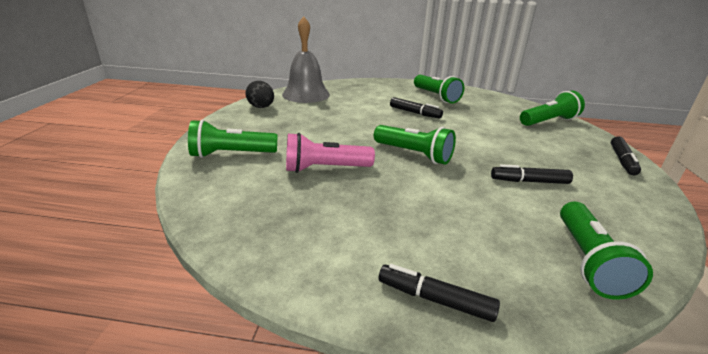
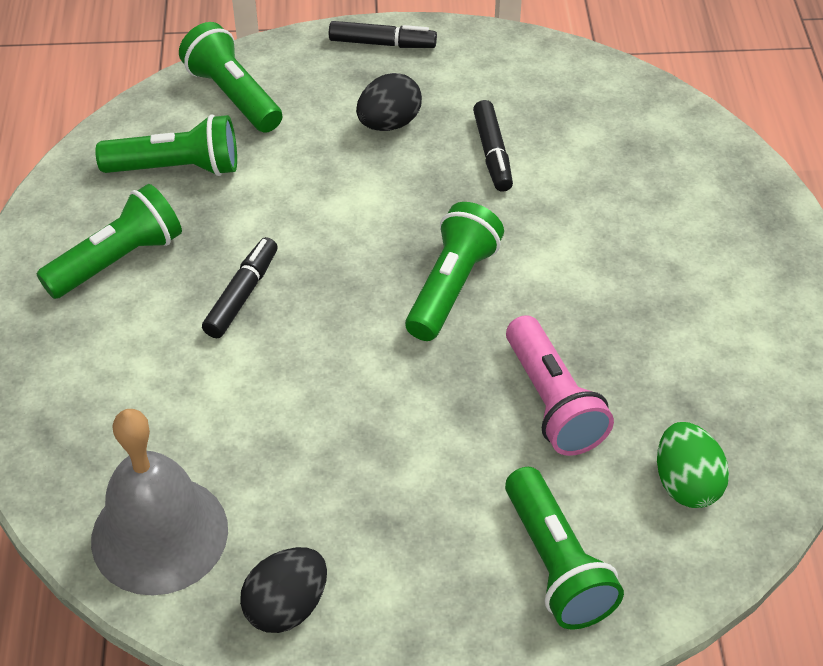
camera: 100 degrees left, 20 degrees up
(245, 198) = (686, 483): none -> green egg
(435, 299) = (780, 254): black marker -> none
(544, 154) = (389, 123): none -> black egg
(588, 261) = (658, 131): green flashlight -> green flashlight (177, 168)

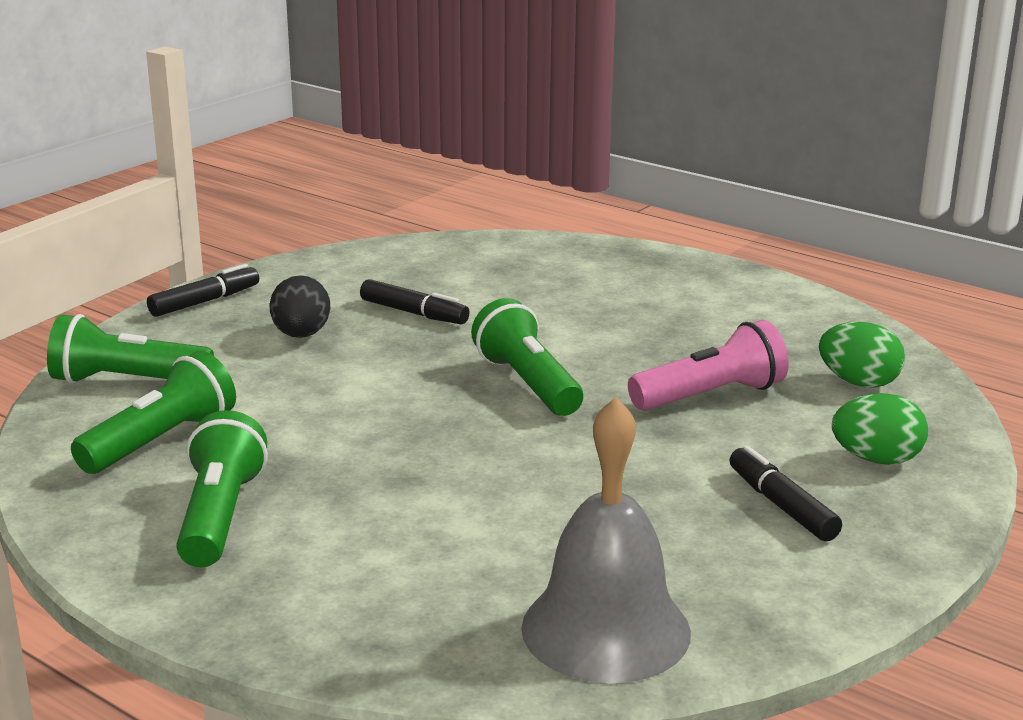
camera: 50 degrees left, 25 degrees down
(241, 295) = (378, 473): black marker -> black marker (782, 506)
(286, 606) = (777, 595): black egg -> none
(552, 402) = (711, 396): pink flashlight -> pink flashlight turned 45 degrees counterclockwise
(556, 564) = (876, 459): green flashlight -> green egg

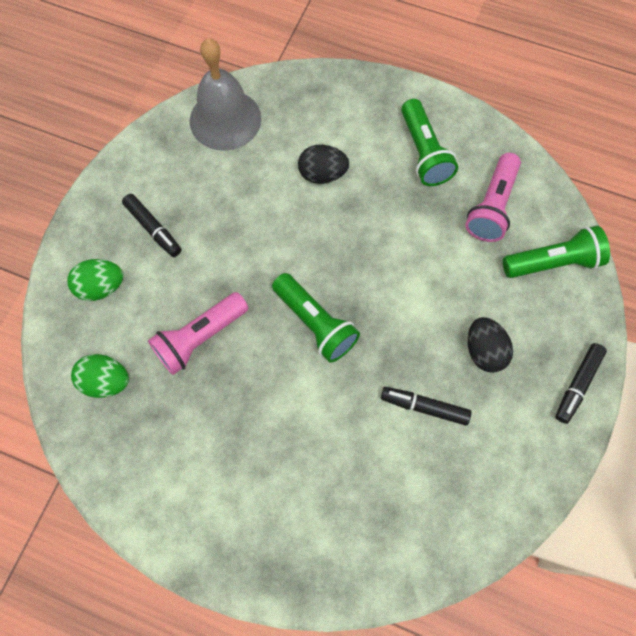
camera: 165 degrees right, 45 degrees up
(161, 441) = (491, 206): green flashlight -> pink flashlight
(433, 520) = (322, 174): none -> black egg

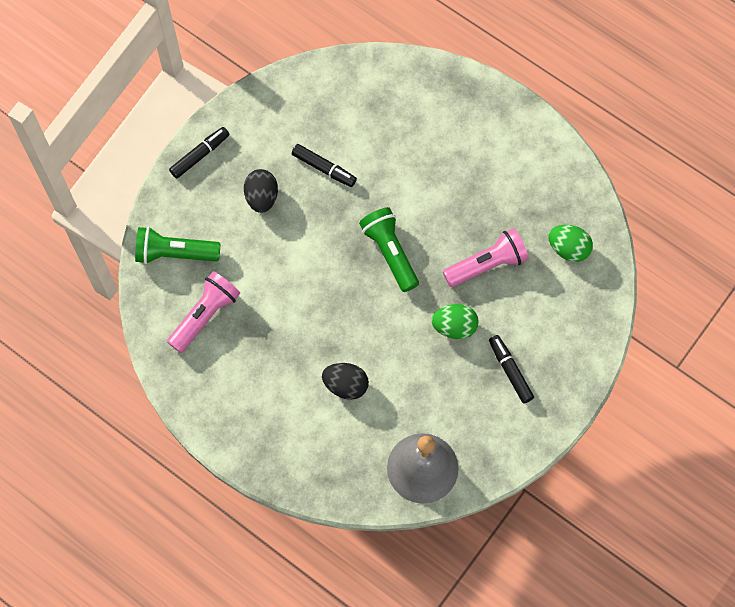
camera: 165 degrees left, 0 degrees up
(101, 287) = (563, 328): green egg -> green egg (454, 327)
(423, 153) = (246, 383): green flashlight -> none

